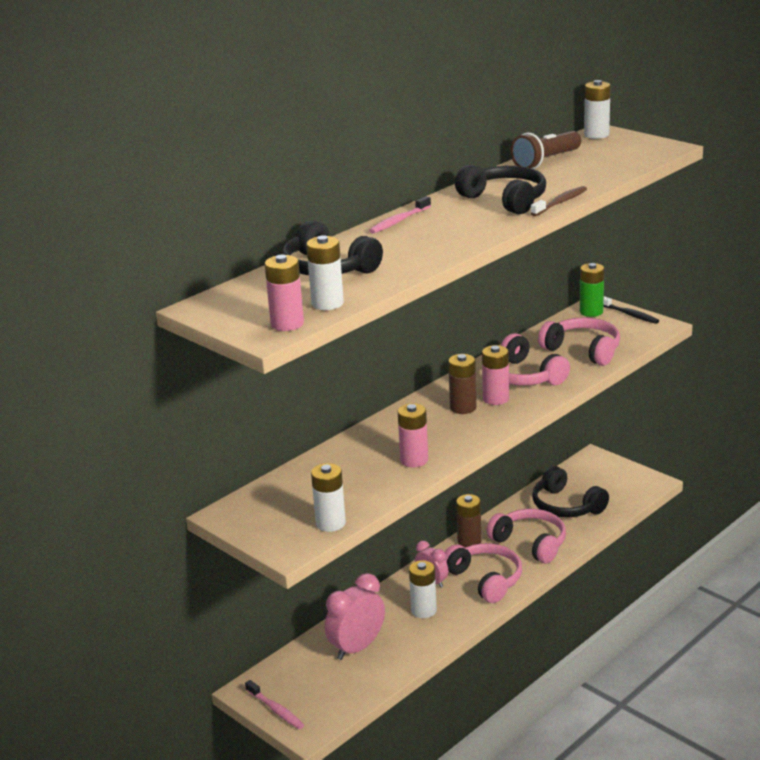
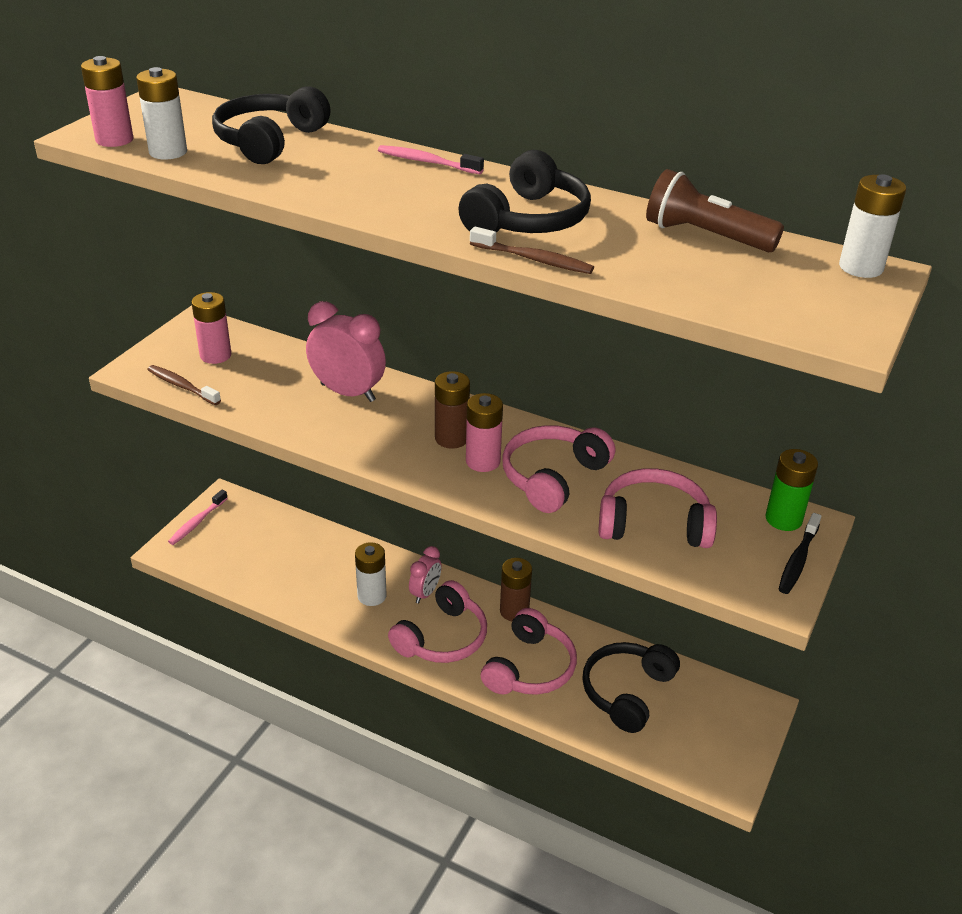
camera: 70 degrees right, 10 degrees up
(330, 523) = (182, 386): white battery -> brown toothbrush
(357, 648) = (298, 557): pink clock -> pink clock (348, 392)
(414, 460) = (318, 420): pink battery -> pink battery (215, 355)
(583, 350) = (654, 523): pink headphones -> pink headphones turned 105 degrees counterclockwise

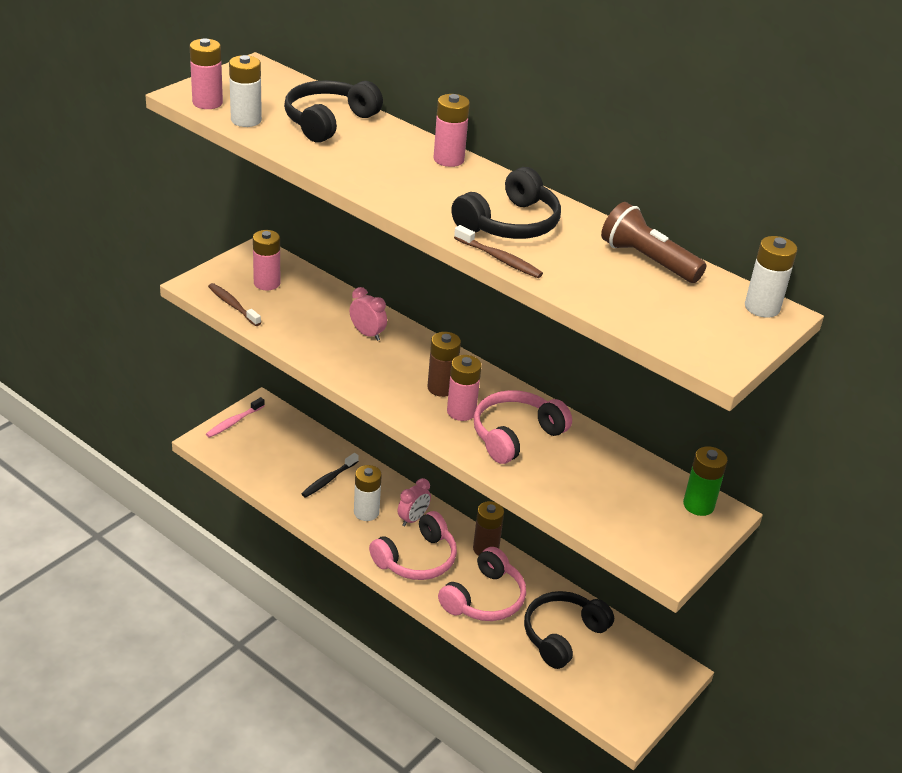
camera: 10 degrees right, 0 degrees up
(348, 392) = (367, 334): pink clock -> pink clock, size x0.60
(427, 162) = (448, 159): pink toothbrush -> pink battery
(654, 523) = (586, 488): pink headphones -> none
(798, 560) = (696, 540): black toothbrush -> black toothbrush (328, 480)

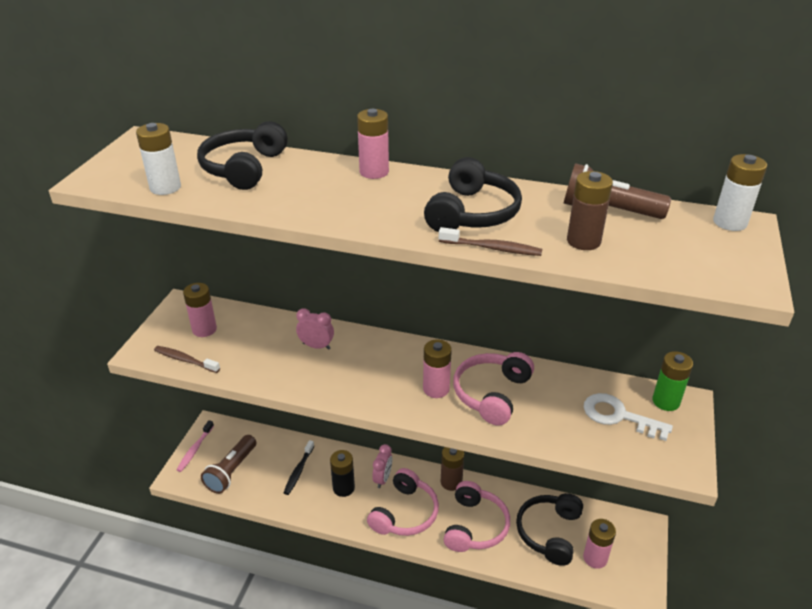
camera: 20 degrees left, 0 degrees up
(207, 103) = (117, 181): pink battery -> pink battery (595, 558)
(260, 455) = (231, 471): none -> brown flashlight
(366, 512) = (343, 488): white battery -> black battery
(441, 388) = (406, 373): brown battery -> brown battery (583, 241)
(634, 500) = (618, 416): none -> white key

